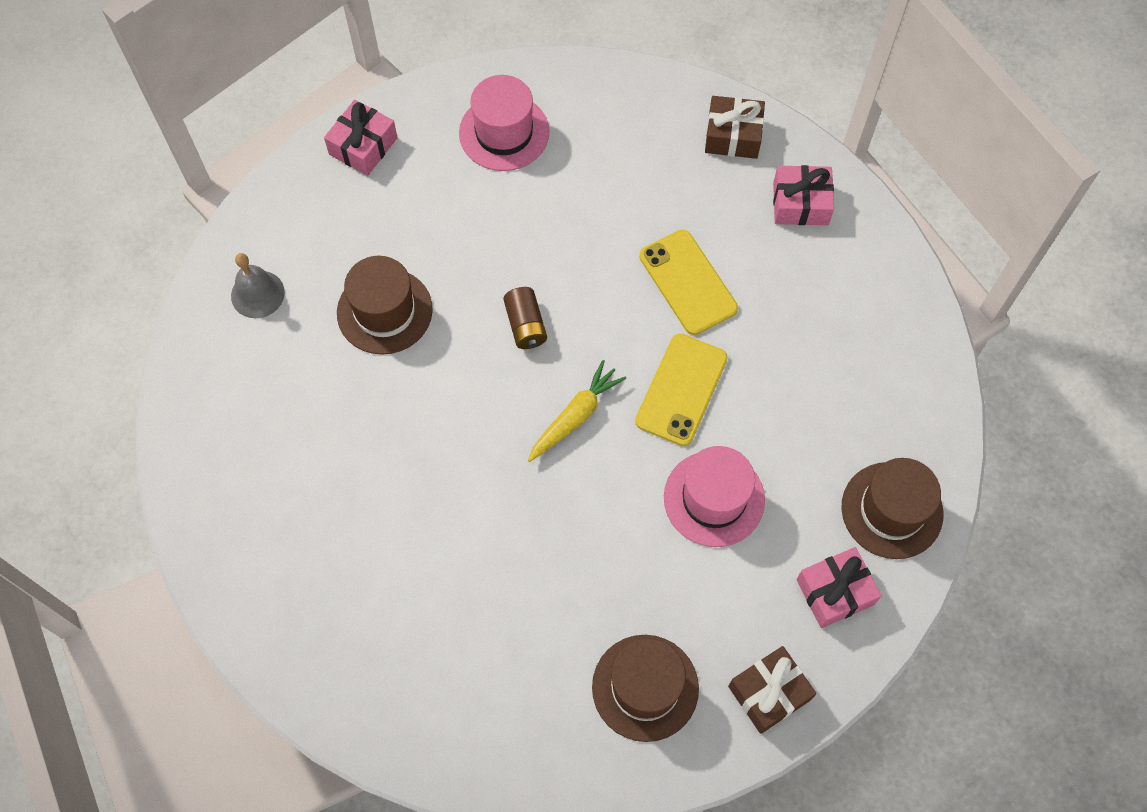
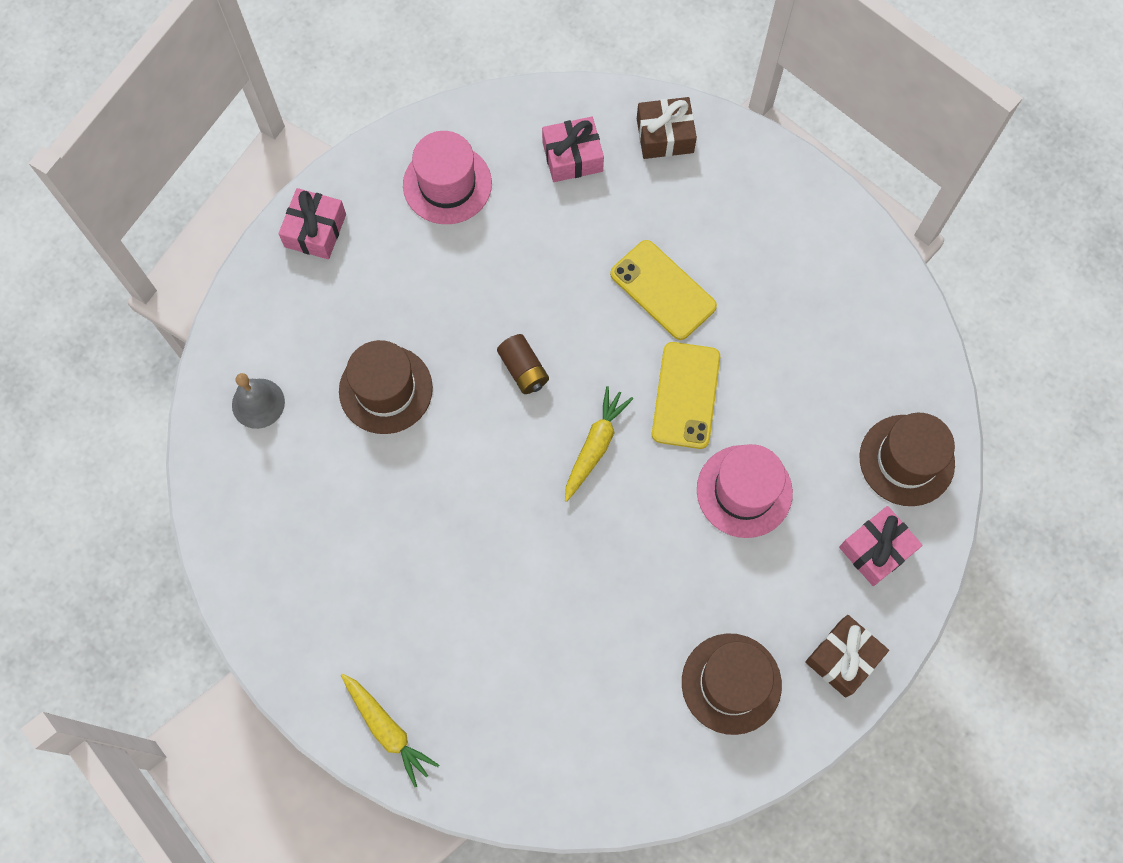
camera: 15 degrees left, 5 degrees up
(284, 640) = (387, 729): none -> yellow carrot
(800, 203) = (746, 187): pink gift -> pink gift (572, 157)

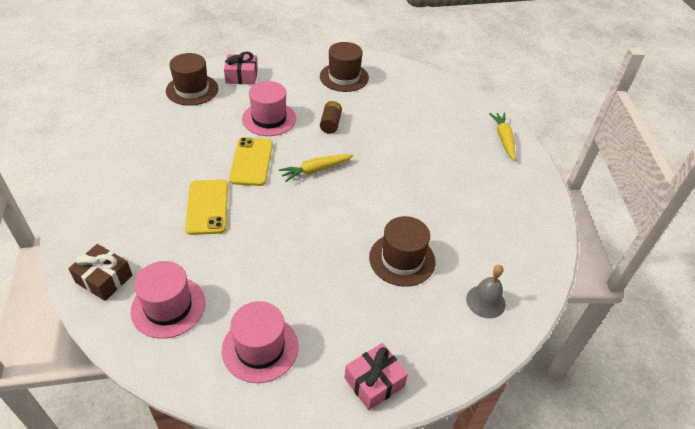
camera: 145 degrees left, 25 degrees down
(523, 369) = (317, 220): brown battery -> brown battery (330, 124)
(572, 157) = (168, 307): pink gift -> pink hat
(686, 395) = (251, 162): yellow phone -> yellow phone turned 45 degrees counterclockwise
(843, 658) = (294, 61): brown gift -> none

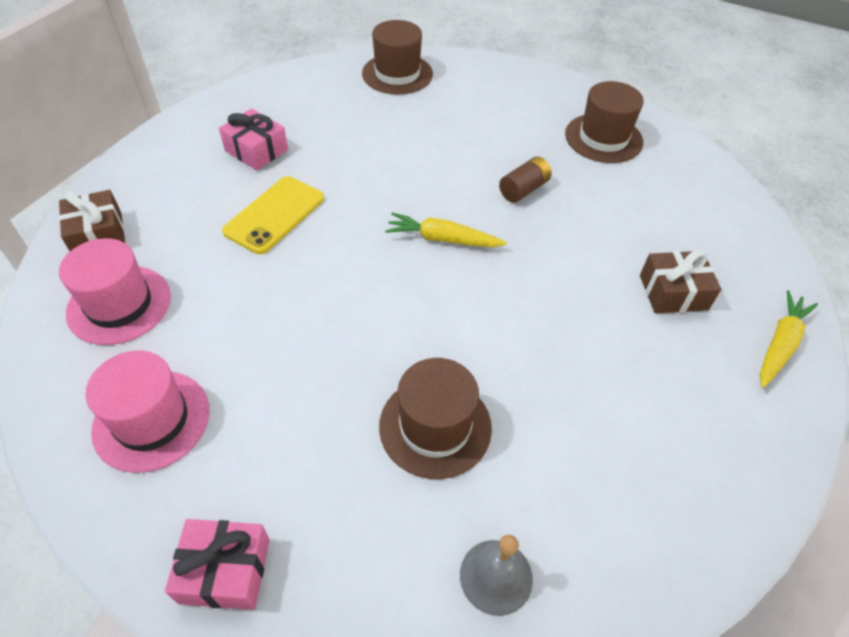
camera: 40 degrees right, 5 degrees up
(241, 76) = (470, 82): pink gift -> pink gift (256, 150)
(251, 162) = (377, 188): yellow phone -> none
(269, 119) = (451, 147): pink hat -> none
(444, 139) = (673, 292): none -> brown gift

